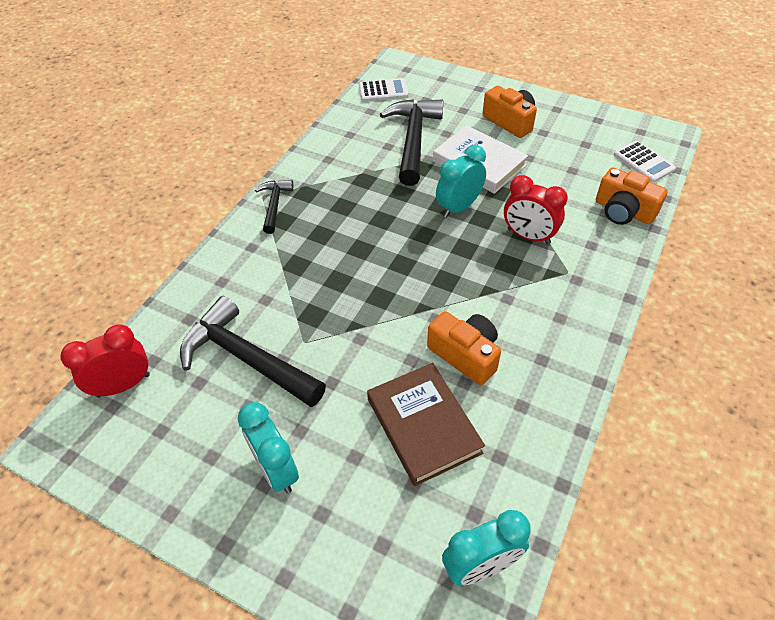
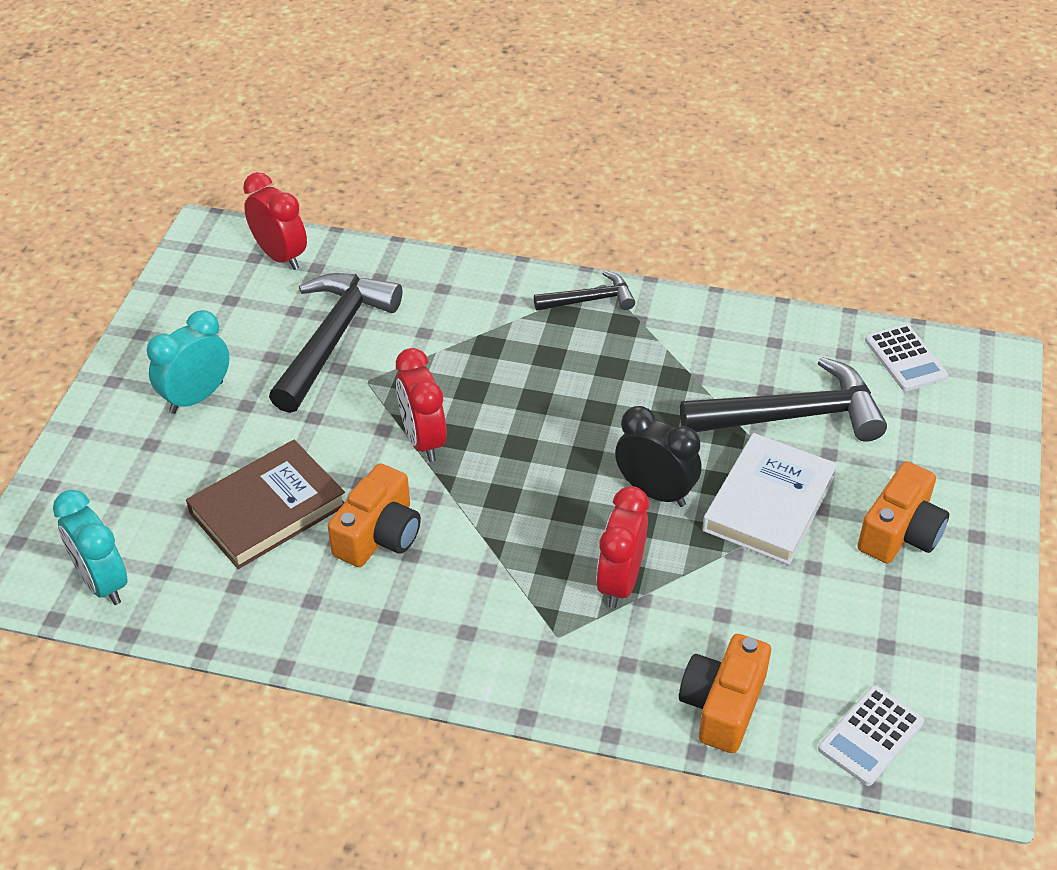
camera: 75 degrees right, 5 degrees down
(379, 316) = (423, 440): none -> red clock
(458, 207) = (655, 492): turquoise clock -> black clock

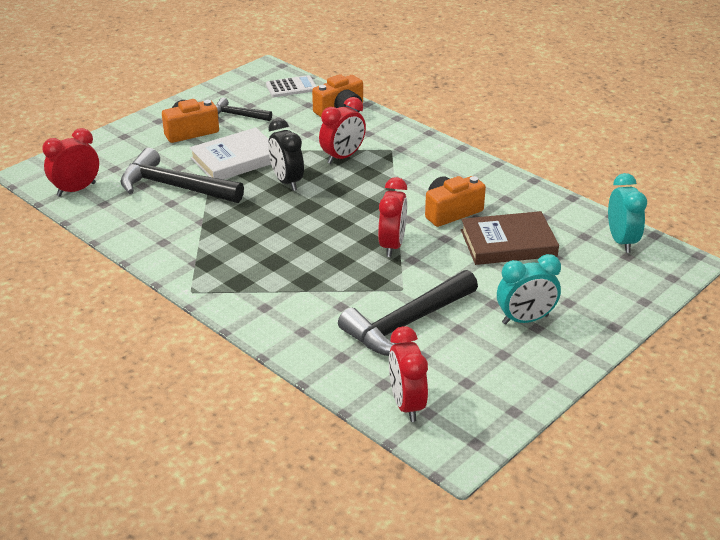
camera: 150 degrees left, 10 degrees down
(590, 300) = (211, 285): black hammer -> black hammer (237, 115)
(905, 358) = (76, 190): white calculator -> red clock

